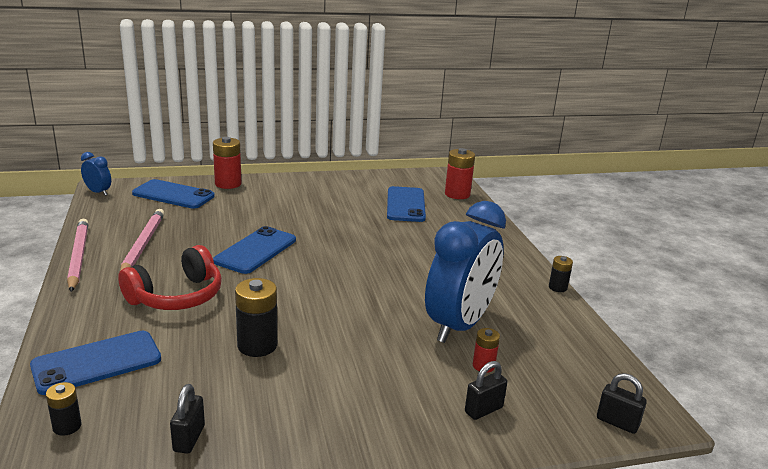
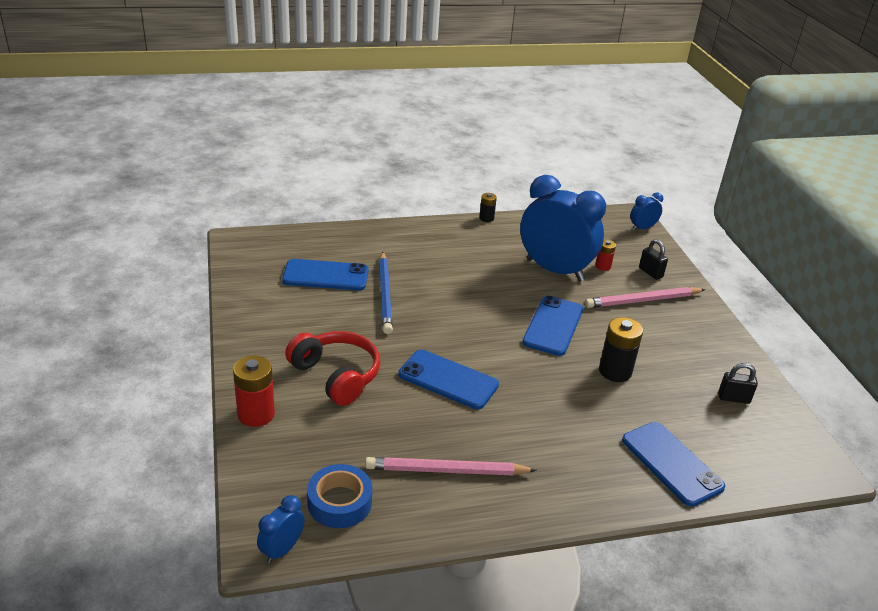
camera: 90 degrees left, 10 degrees up
(67, 426) = (751, 463): black battery -> none
(78, 257) = (485, 523): pink pencil -> pink pencil (643, 300)
(129, 208) = (339, 502): none -> blue tape
(173, 195) = (294, 464): blue phone -> blue phone (553, 326)
(177, 296) = (552, 427): red headphones -> red headphones (336, 375)
(382, 228) = (385, 294): none -> blue pencil
(457, 194) = (297, 240): red battery -> none
(617, 422) = (642, 228): black padlock -> blue clock

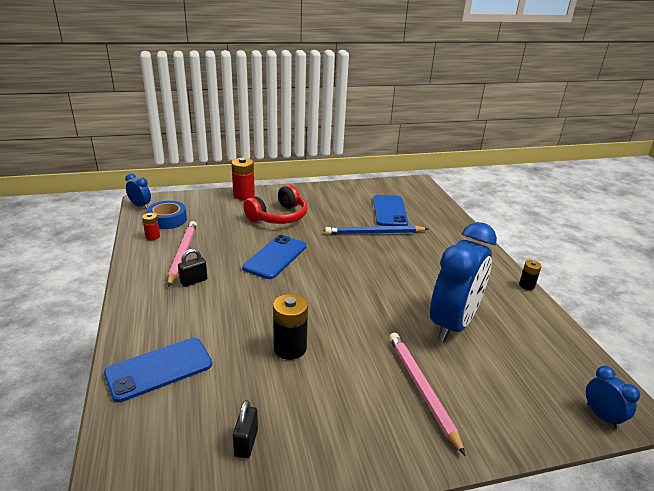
camera: 90 degrees right, 5 degrees down
(553, 326) = (355, 314): blue phone -> none
(603, 266) = (480, 363): red battery -> red battery (152, 236)
(650, 272) = (488, 407): black padlock -> black padlock (194, 281)

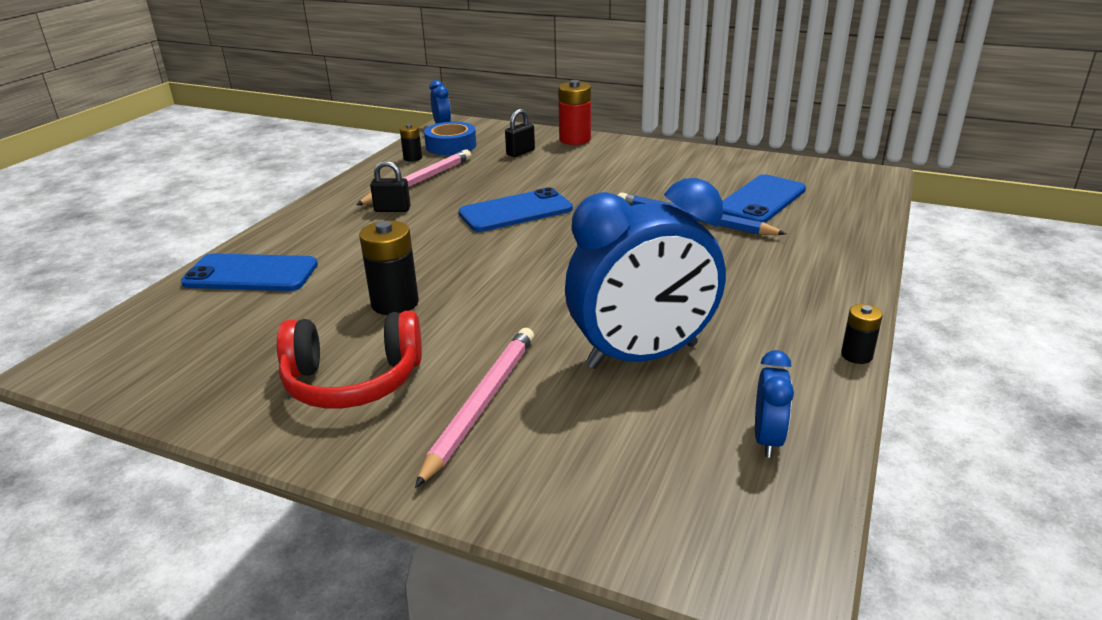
camera: 40 degrees right, 0 degrees up
(152, 236) = (412, 158): red battery -> black battery
(246, 443) = (230, 365): black padlock -> black padlock (520, 152)
(278, 217) = (584, 171): red headphones -> red headphones (353, 381)
(602, 416) = (705, 561): blue clock -> blue clock (767, 439)

